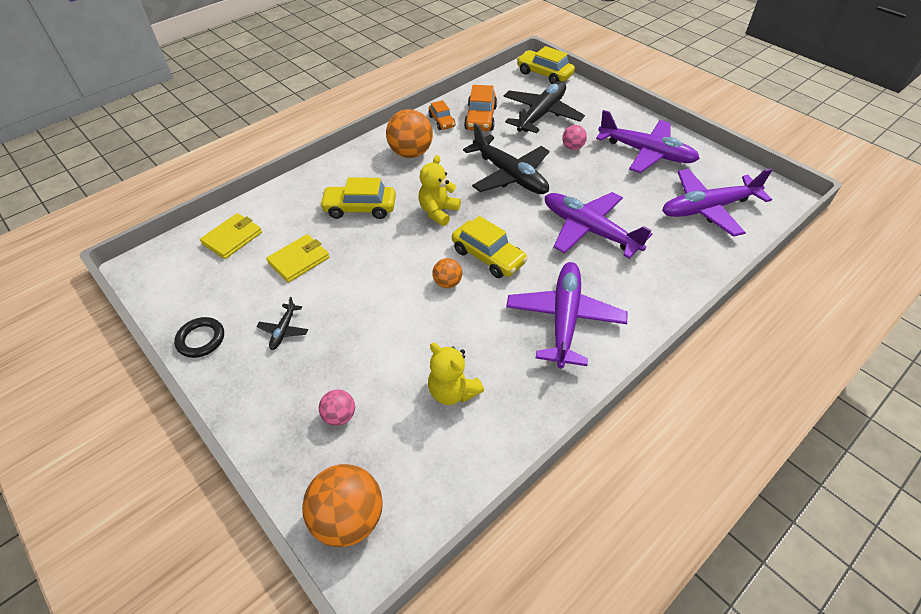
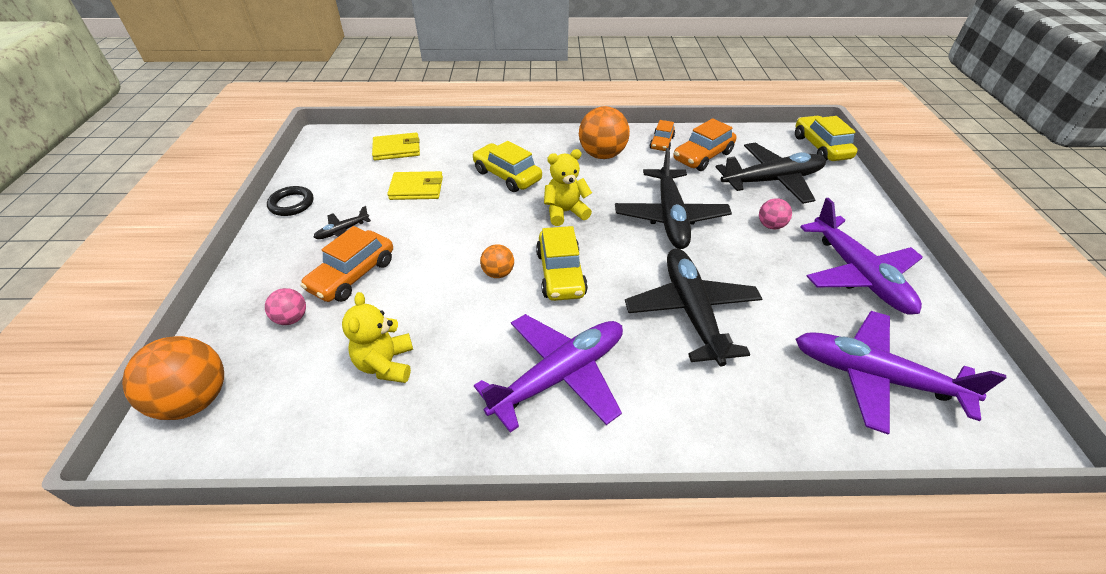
camera: 40 degrees right, 5 degrees down
(342, 355) = (353, 275): none -> orange car
(589, 230) = (691, 311): purple plane -> black plane

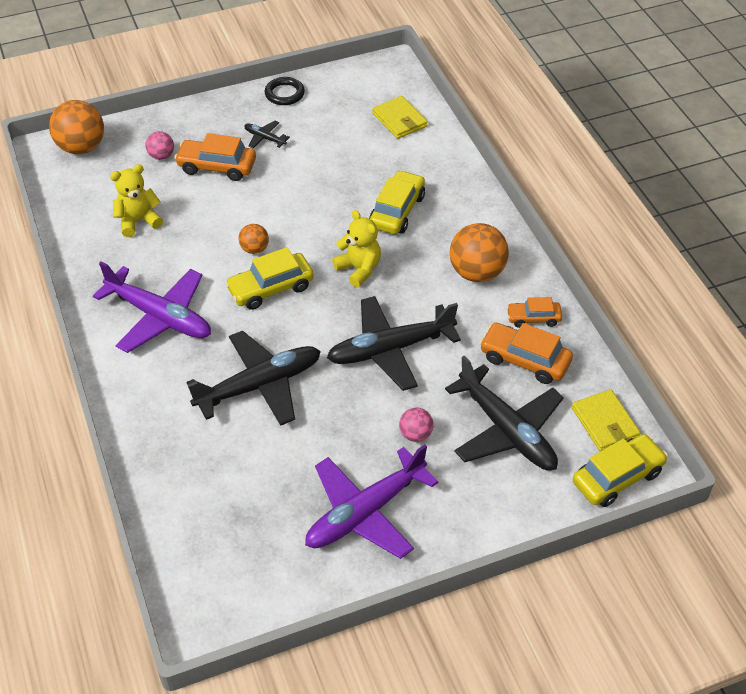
camera: 70 degrees right, 5 degrees up
(416, 188) = (344, 157): yellow wallet -> yellow wallet (605, 423)
(875, 377) = (227, 521): purple plane -> none

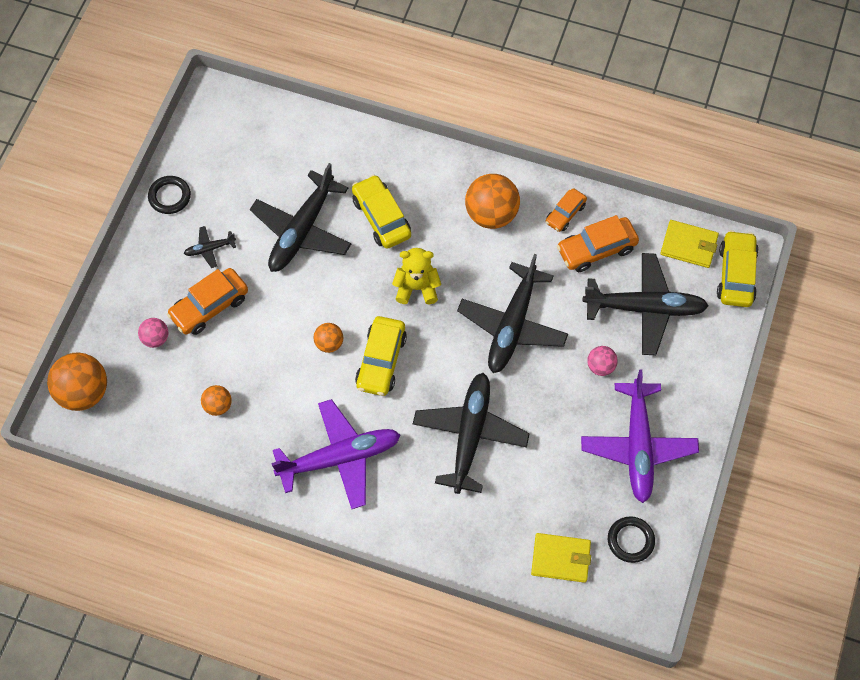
camera: 50 degrees left, 15 degrees up
(138, 221) = (218, 406): yellow teddy bear -> orange ball
(265, 567) = (630, 540): none -> black ring
(335, 175) = (302, 230): none -> black plane
(399, 120) = (283, 140): yellow wallet -> yellow wallet (561, 559)

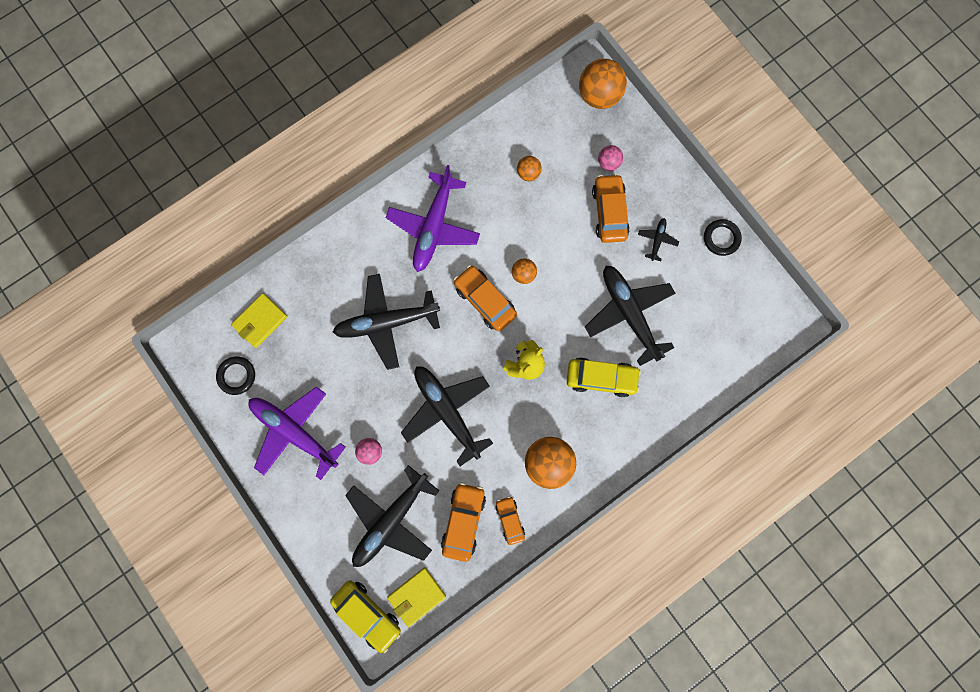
camera: 125 degrees right, 15 degrees up
(381, 361) = (485, 300): yellow car -> orange car
(470, 435) = (387, 322): black plane -> black plane turned 120 degrees clockwise

